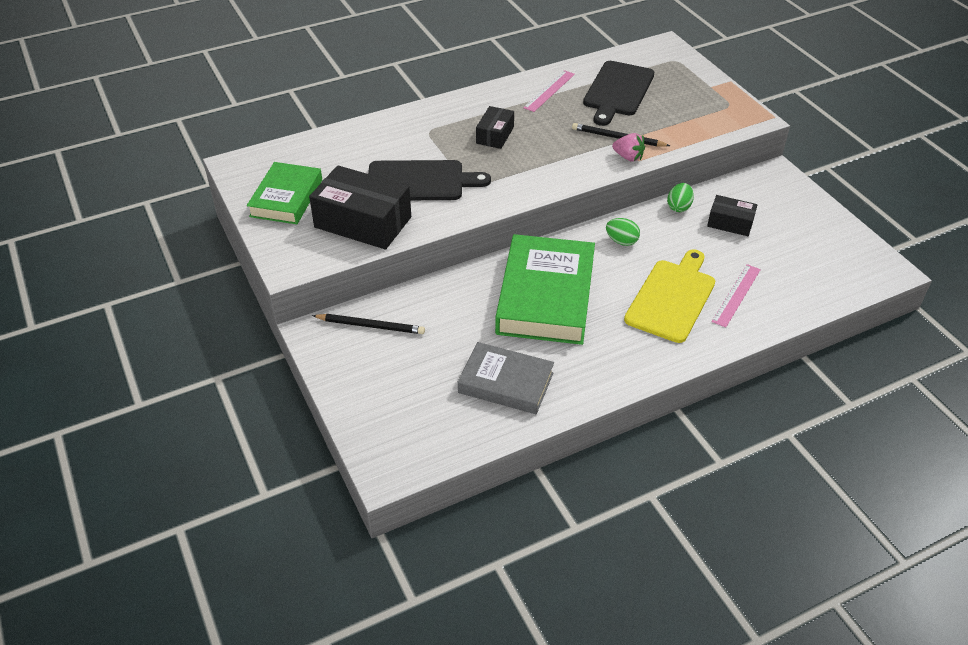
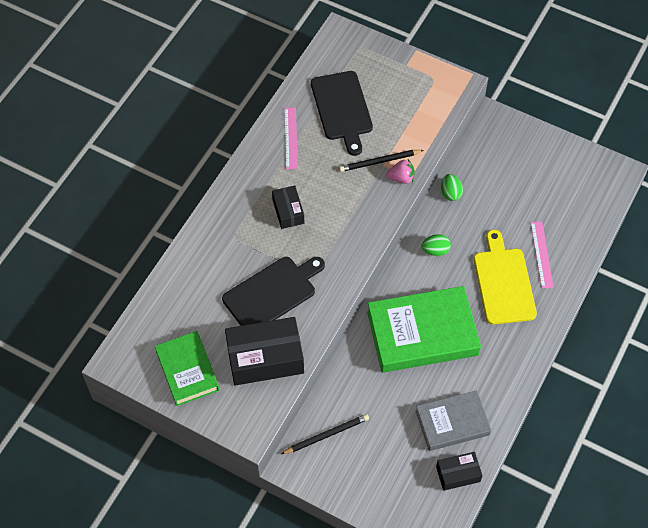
camera: 35 degrees left, 15 degrees up
(546, 296) = (422, 333): green book -> green book turned 75 degrees counterclockwise
(730, 223) = (495, 188): black box -> black box (458, 474)

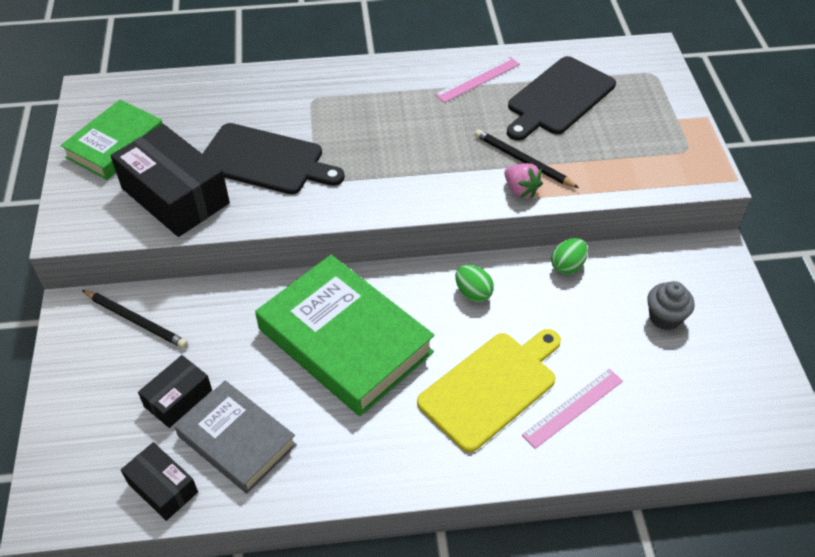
camera: 55 degrees right, 10 degrees down
(288, 211) = (382, 122): black box -> black box (178, 398)
(517, 174) = (665, 317): none -> grey cupcake

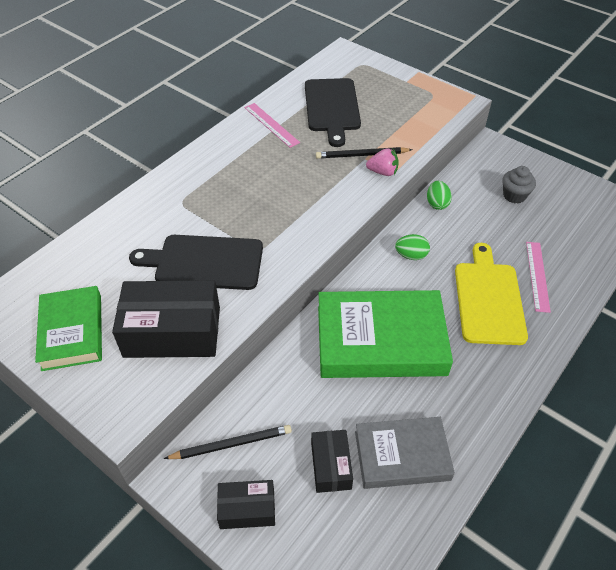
camera: 45 degrees left, 0 degrees up
(162, 488) = (399, 529): black box -> black box (247, 509)
(265, 160) = (204, 262): black cutting board -> black cutting board turned 150 degrees counterclockwise
(477, 79) = (271, 125): pink ruler -> pink ruler turned 45 degrees counterclockwise

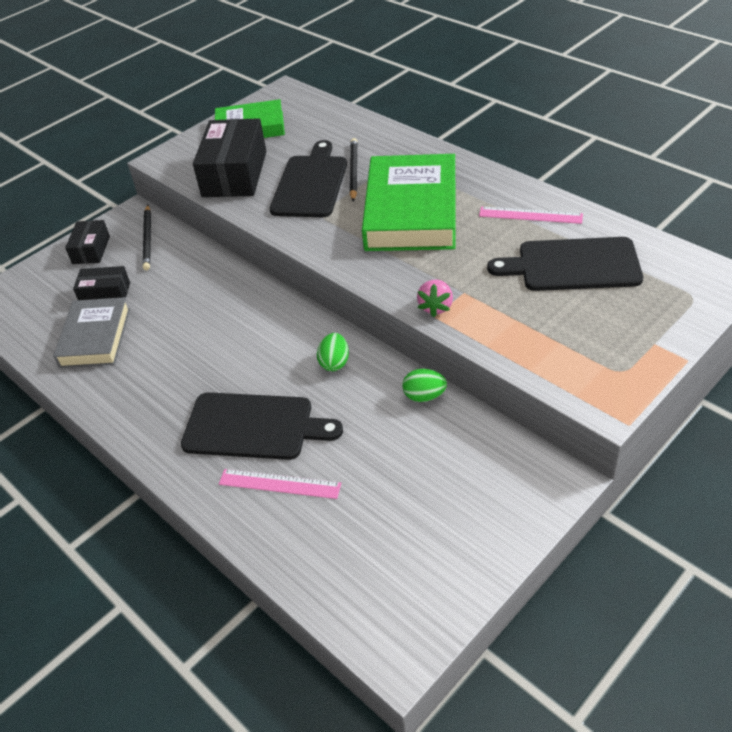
camera: 100 degrees right, 5 degrees down
(271, 125) = (530, 215): pink ruler -> pink ruler turned 45 degrees clockwise
(361, 155) = (470, 289): black pencil -> black pencil (353, 171)
(380, 340) = (222, 330): green book -> green book (411, 211)
(488, 299) = (253, 426): yellow cutting board -> black cutting board
(514, 195) = (437, 487): grey cupcake -> none

